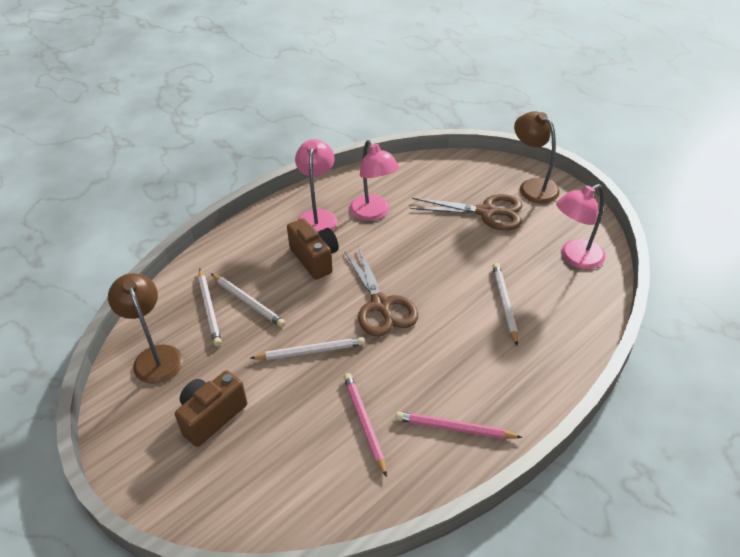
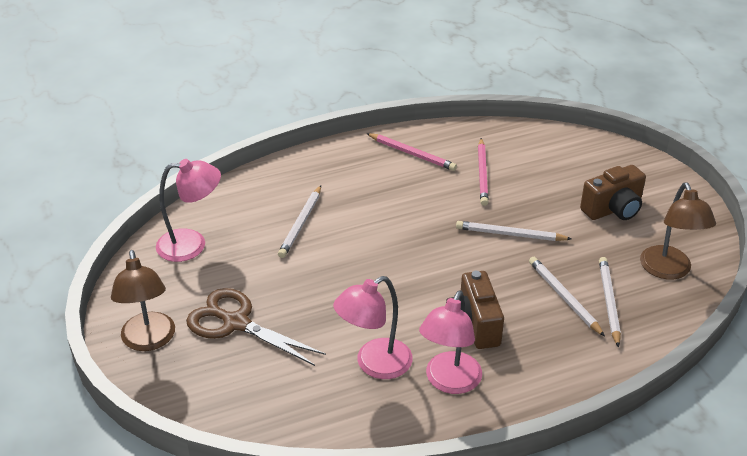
camera: 160 degrees left, 5 degrees down
(373, 213) = (374, 364): pink lamp -> pink lamp turned 120 degrees counterclockwise
(381, 305) = (423, 255): brown scissors -> none

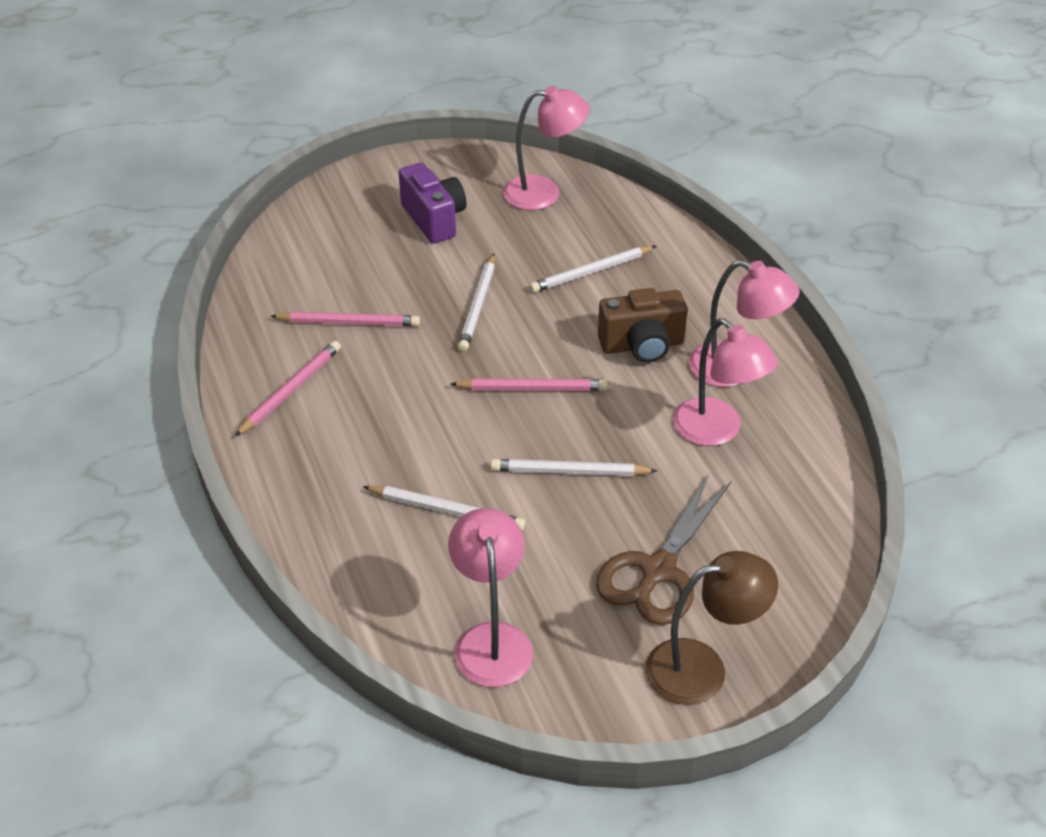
camera: 90 degrees left, 5 degrees up
(419, 263) = (532, 388): none -> pink pencil
(609, 302) = (597, 240): white pencil -> white pencil (569, 471)
(613, 209) = (434, 219): brown camera -> purple camera
(668, 271) = (544, 192): brown lamp -> pink lamp

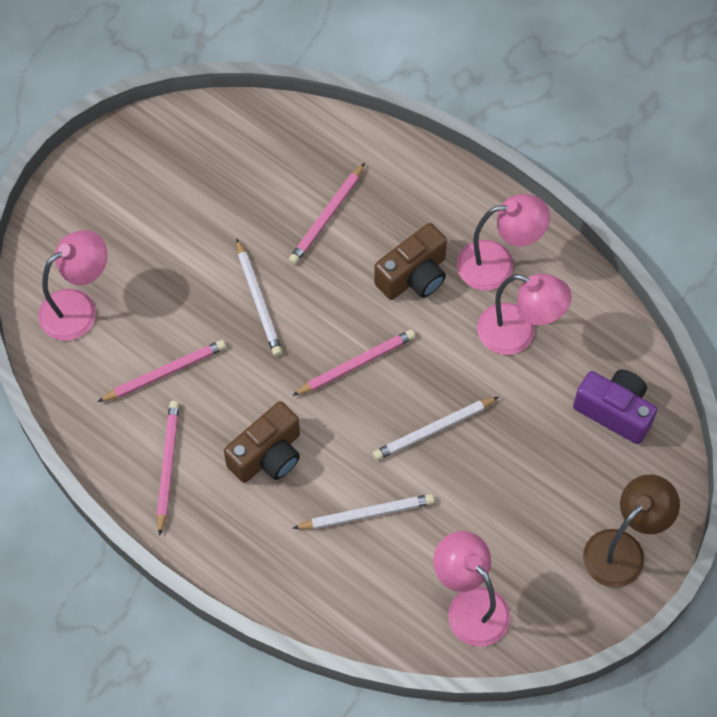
camera: 30 degrees left, 20 degrees up
(389, 422) = (268, 455): none -> brown camera
(434, 219) = (157, 222): purple camera -> purple camera (614, 411)
(544, 192) = (231, 143): pink lamp -> pink lamp (78, 308)
(591, 272) = (327, 216): white pencil -> pink pencil
(658, 570) = (548, 484): brown scissors -> none

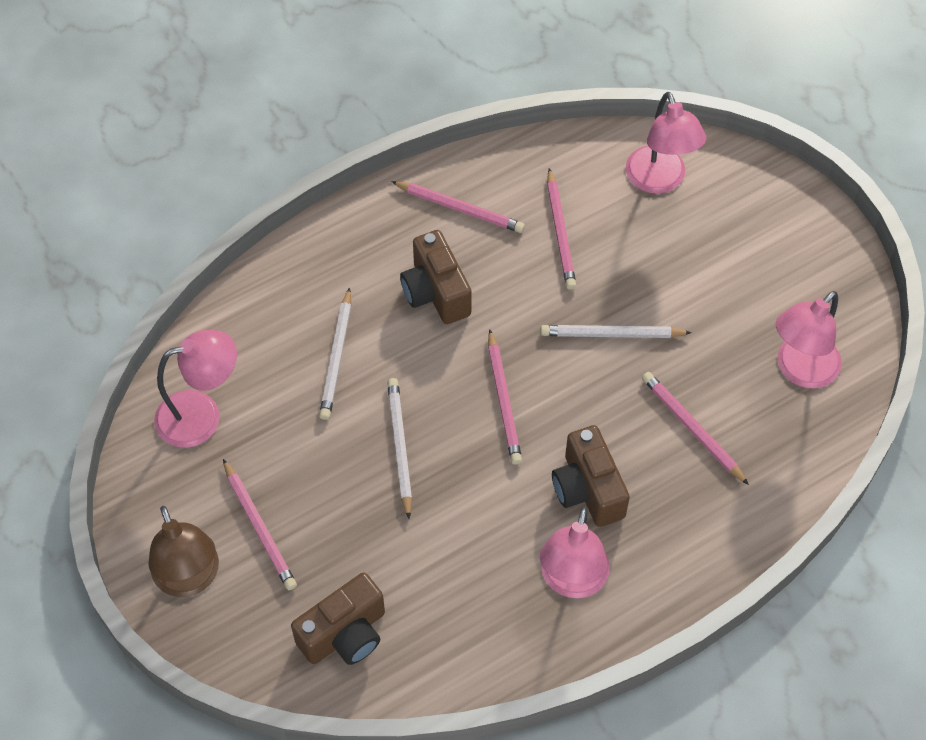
camera: 110 degrees right, 5 degrees down
(518, 334) = (477, 570): pink lamp -> pink lamp (800, 370)
(553, 513) = (259, 527): none -> pink pencil
(614, 411) = (345, 634): purple camera -> brown camera

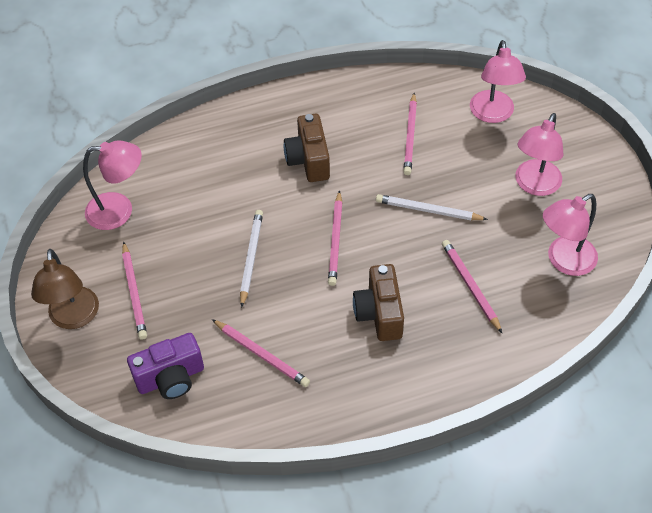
camera: 15 degrees right, 5 degrees down
(337, 357) = (225, 190): white pencil -> none
(345, 634) = (171, 378): brown camera -> purple camera
(460, 209) = (342, 109): pink pencil -> pink pencil (261, 354)
(571, 581) = (348, 375): pink lamp -> pink lamp (534, 185)

